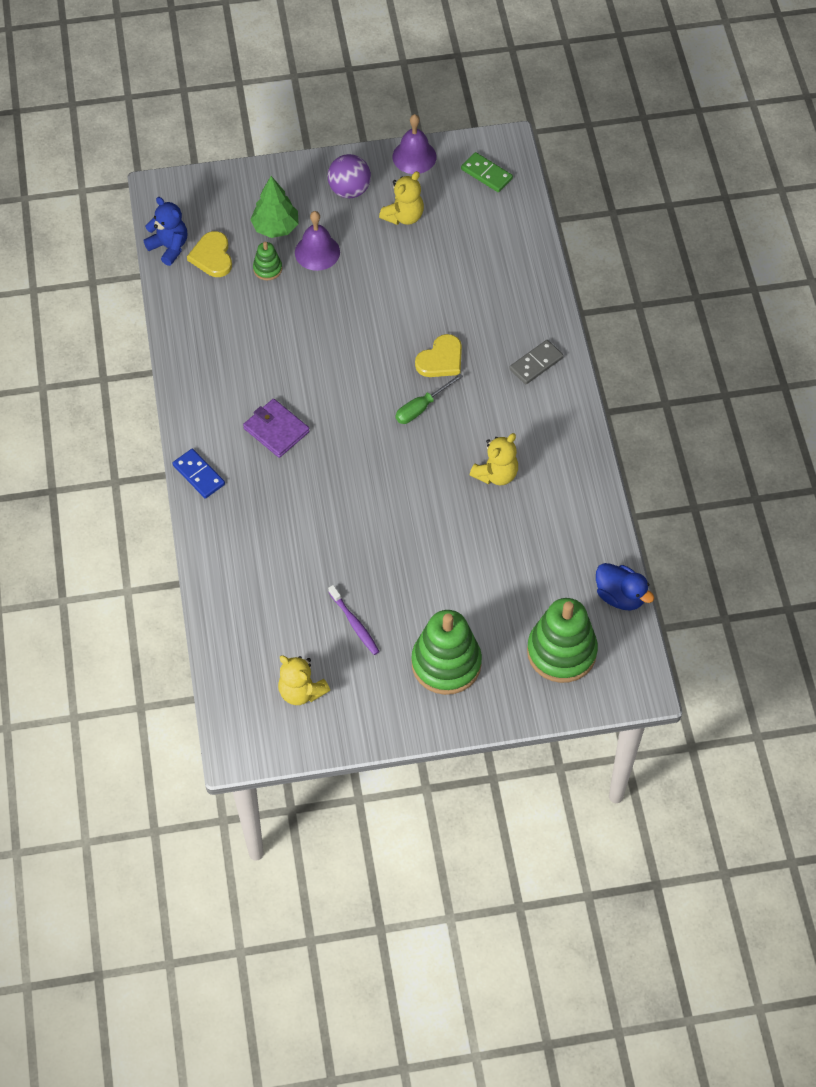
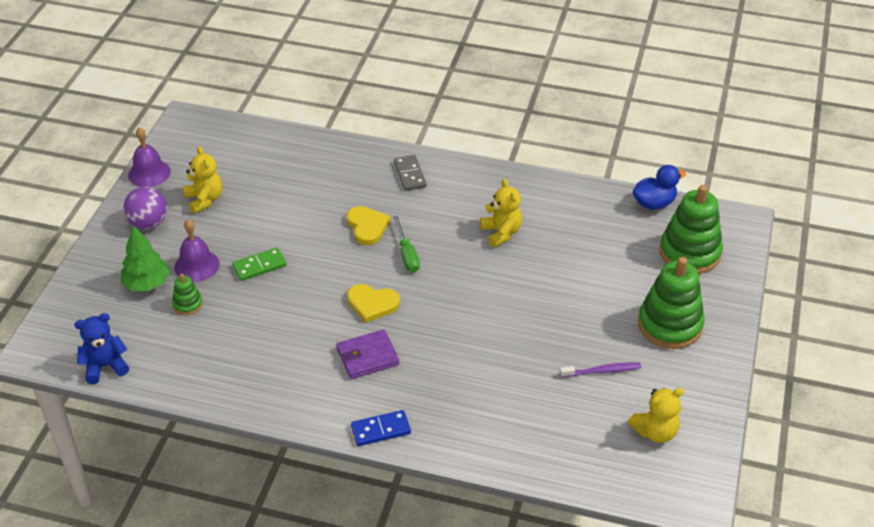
camera: 65 degrees left, 15 degrees down
(212, 256) = (142, 338): yellow heart -> yellow heart (372, 304)
(486, 174) = (204, 139): green domino -> green domino (259, 266)

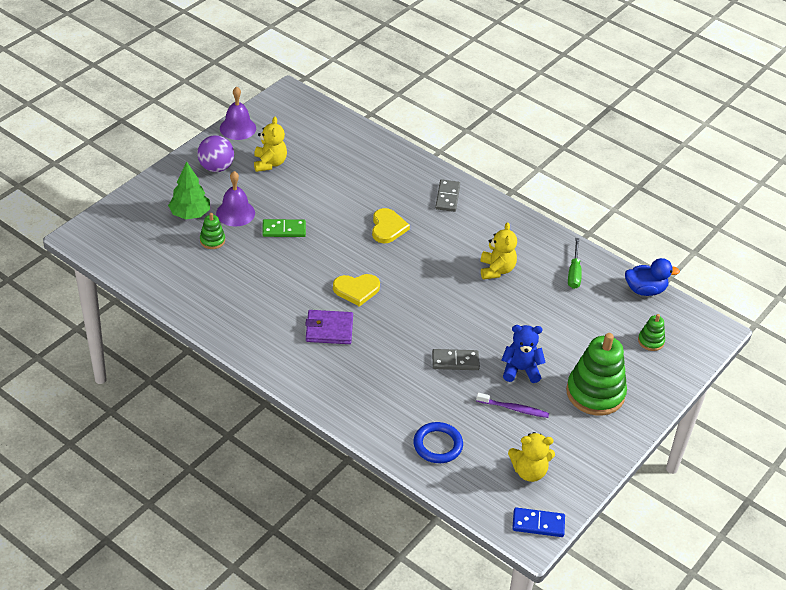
camera: 20 degrees right, 0 degrees up
(105, 366) = (126, 266): blue teddy bear -> blue teddy bear (520, 370)
(372, 304) = (356, 290): yellow heart -> yellow heart turned 45 degrees counterclockwise
(381, 430) = (307, 388): blue domino -> blue domino (538, 524)
(407, 254) = (407, 261): green screwdriver -> green screwdriver (574, 273)
(515, 343) = (455, 361): none -> grey domino
(549, 439) = (438, 445): none -> blue ring
(689, 253) = (651, 341): green stacking toy -> green stacking toy, size x0.47

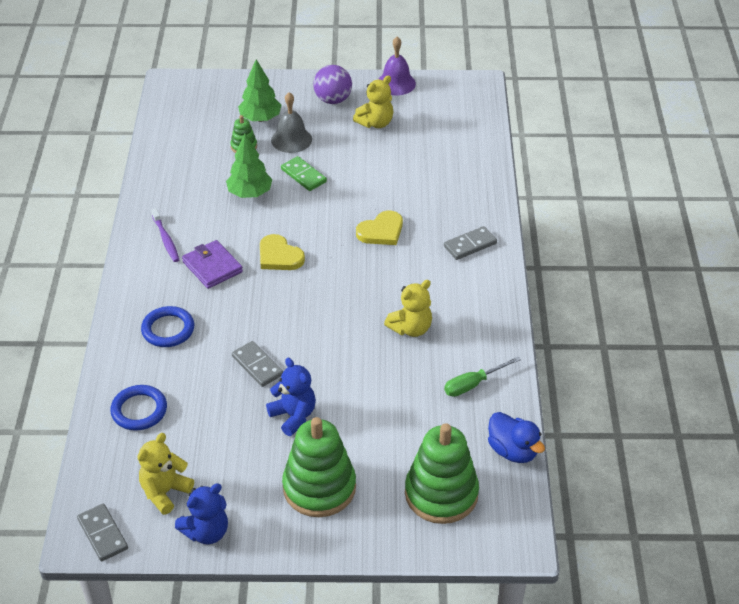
camera: 55 degrees right, 0 degrees up
(235, 213) = (291, 139): purple bell -> grey bell
(270, 267) = (250, 193): none -> green tree
(370, 387) = (168, 329): none -> blue ring
(514, 409) = (237, 438): purple toothbrush -> purple toothbrush (166, 239)
(529, 471) = (165, 492): yellow teddy bear -> yellow teddy bear turned 75 degrees clockwise
(538, 524) = (102, 534): blue domino -> grey domino
(584, 469) = (206, 532): none -> blue teddy bear
(651, 341) = (441, 494): green stacking toy -> green stacking toy, size x2.15

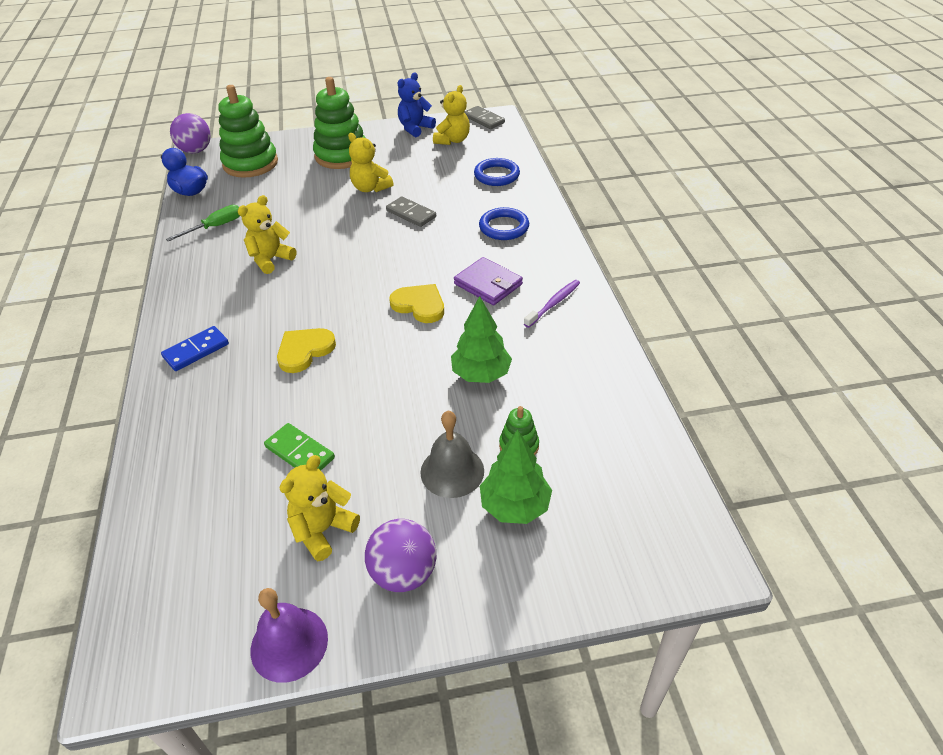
camera: 170 degrees right, 0 degrees up
(166, 239) = (553, 303): purple toothbrush -> purple toothbrush turned 75 degrees clockwise
(293, 416) = (370, 188): blue teddy bear -> yellow teddy bear
(303, 175) = (418, 411): green domino -> green domino (300, 452)
(470, 245) = (196, 350): grey domino -> blue domino
(521, 540) = (196, 151): none -> purple ball

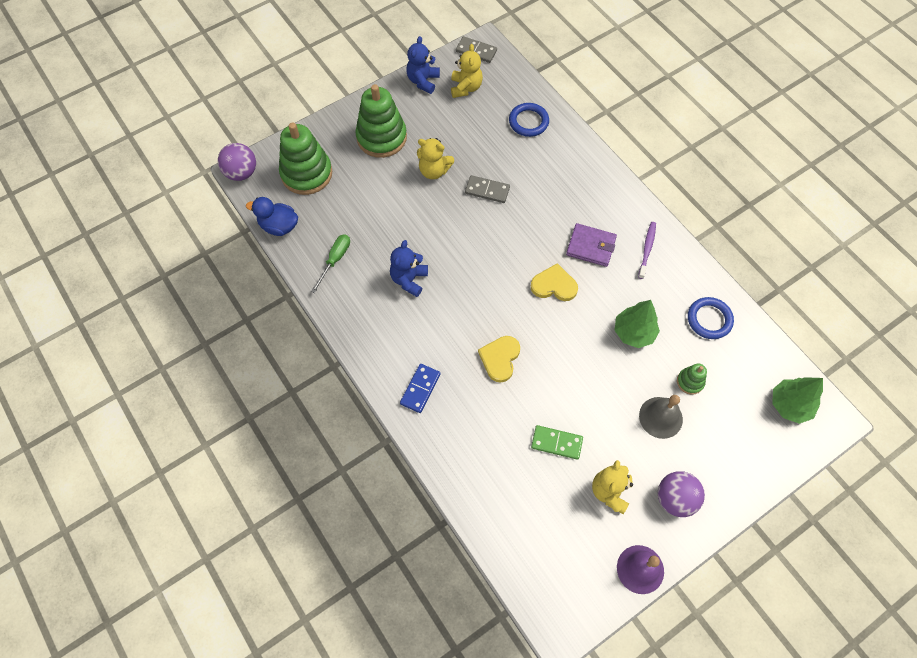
camera: 25 degrees left, 20 degrees up
(270, 259) = (409, 279): yellow teddy bear -> blue teddy bear
(504, 227) = (568, 181): blue ring -> blue ring (709, 319)
(515, 505) = (711, 426): green tree -> green tree (789, 405)

